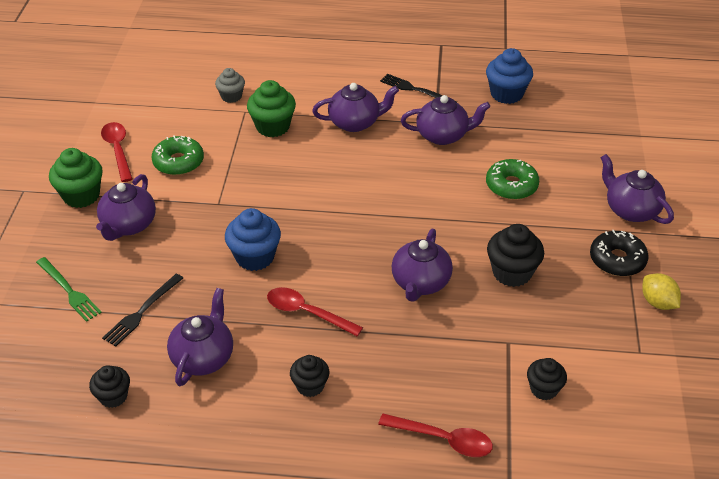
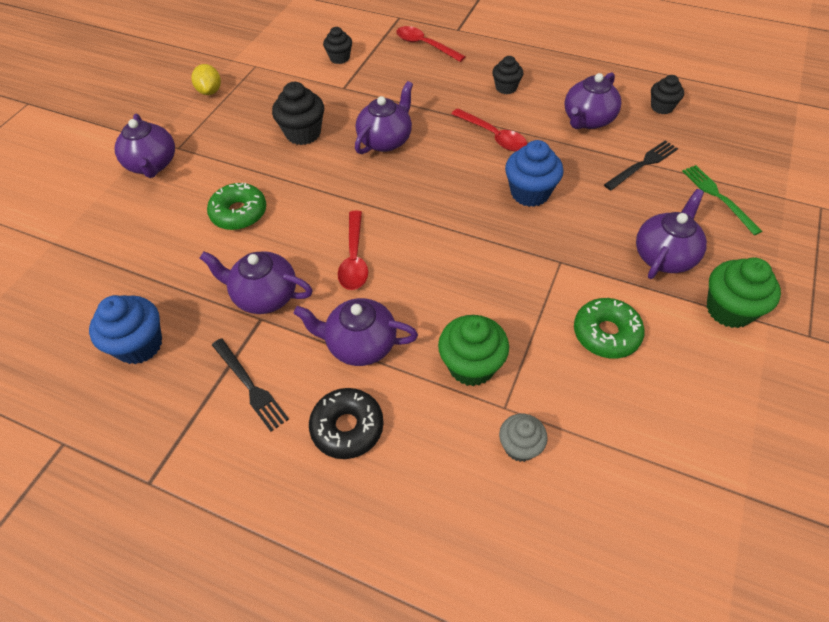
camera: 160 degrees left, 10 degrees up
(118, 150) = (691, 375): red spoon -> red spoon (354, 258)
(617, 260) = (208, 126): black donut -> black donut (347, 427)

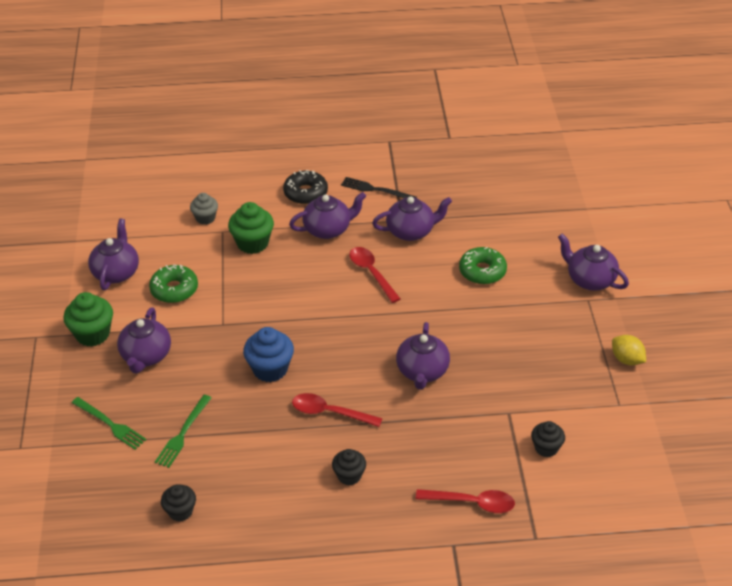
camera: 150 degrees right, 10 degrees down
(139, 345) = (459, 183): blue cupcake -> none
(303, 133) = (499, 351): black cupcake -> none
(588, 120) = (249, 465): purple teapot -> purple teapot (116, 272)
(642, 164) = (183, 433): black fork -> green fork

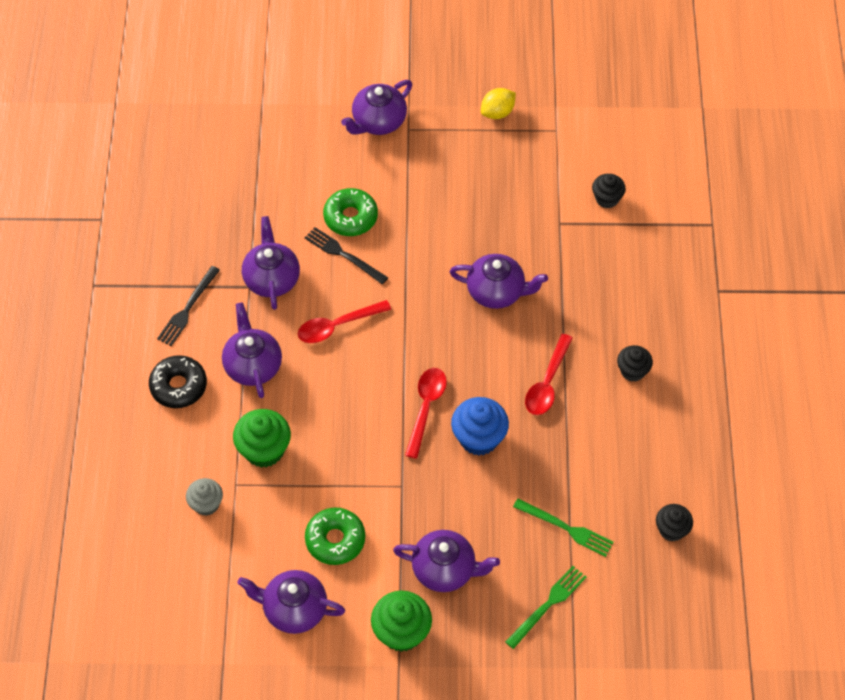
camera: 85 degrees left, 15 degrees up
(443, 270) = (343, 255): none -> black fork
(472, 503) = (670, 269): red spoon -> red spoon (426, 408)

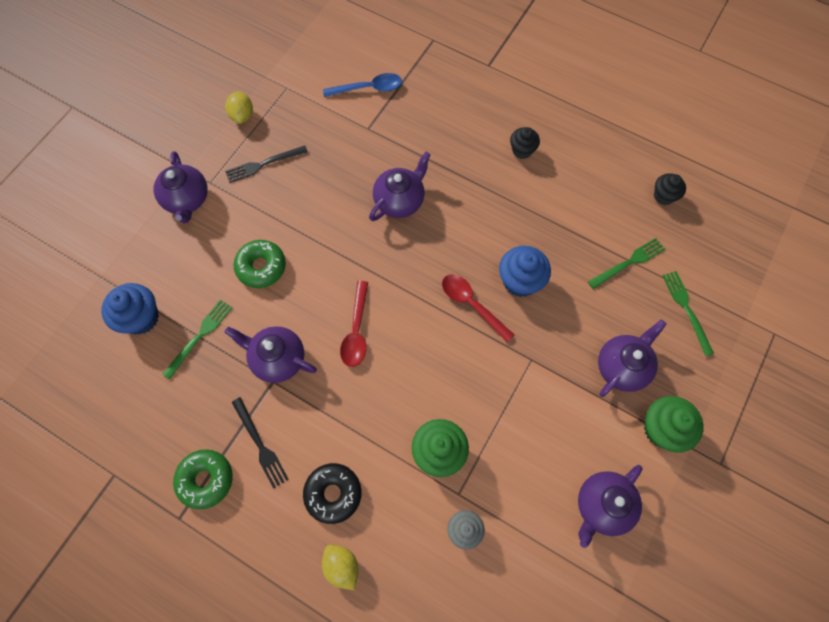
camera: 60 degrees left, 10 degrees up
(122, 424) = (342, 566): none -> yellow lemon
(244, 156) = (141, 318): none -> blue cupcake
(253, 365) = (351, 418): purple teapot -> none
(255, 209) = (200, 336): none -> green fork
(335, 540) = (554, 437): green donut -> green donut (206, 479)
(343, 255) = (293, 291): black fork -> black fork (263, 164)
(547, 383) = (499, 209): red spoon -> none
(607, 199) = (368, 88): black cupcake -> blue spoon

